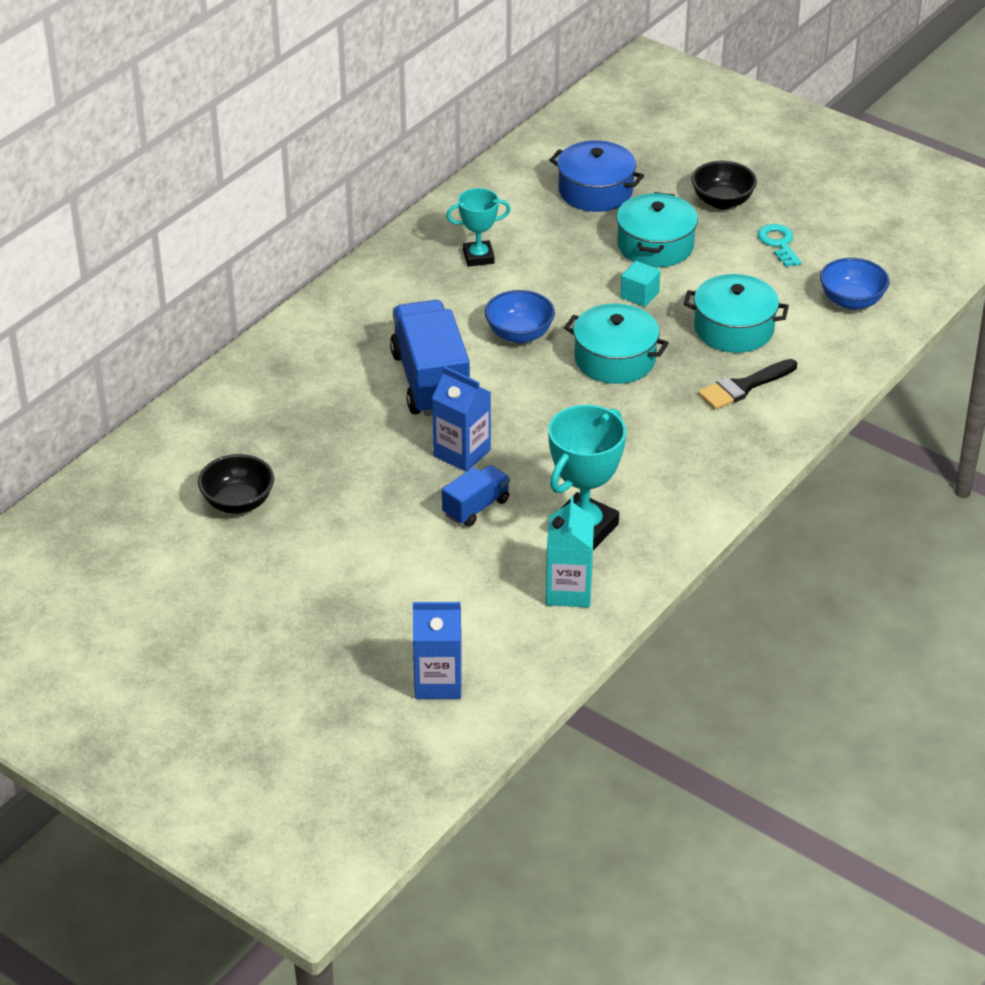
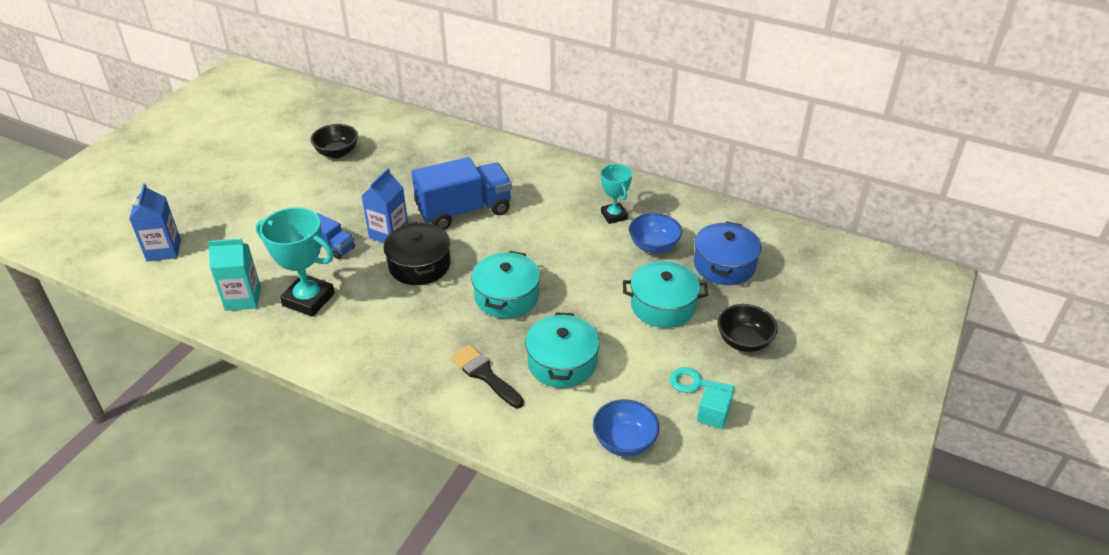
camera: 80 degrees right, 0 degrees up
(519, 334) = (526, 245): blue bowl -> blue bowl (653, 246)
(537, 428) = (419, 265): none -> black pot
(639, 295) = (592, 303): turquoise cube -> turquoise cube (713, 416)
(779, 243) = (695, 384): turquoise key -> turquoise key turned 135 degrees counterclockwise

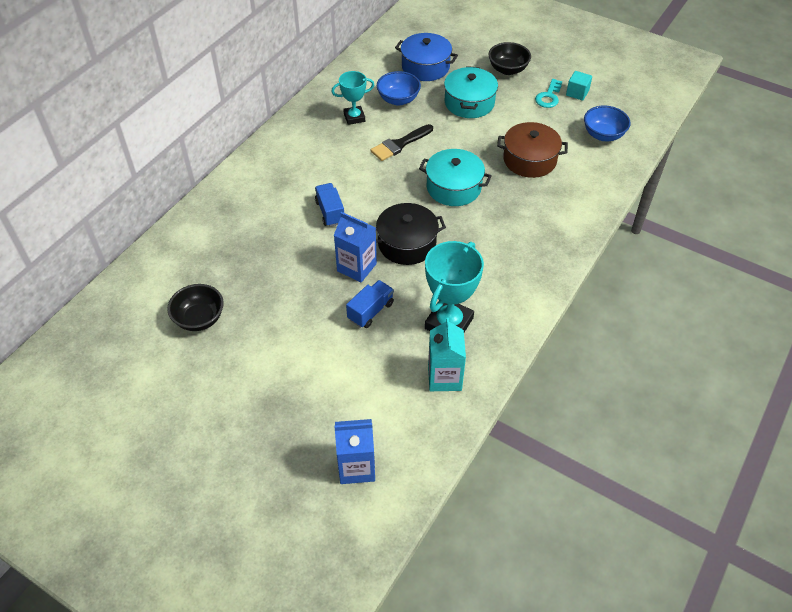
camera: 85 degrees left, 10 degrees up
(464, 211) = (330, 212): blue truck -> blue truck, size x0.51
(484, 375) = (543, 203): black brush -> black brush (399, 144)
(562, 363) = (529, 160): turquoise pot -> brown pot

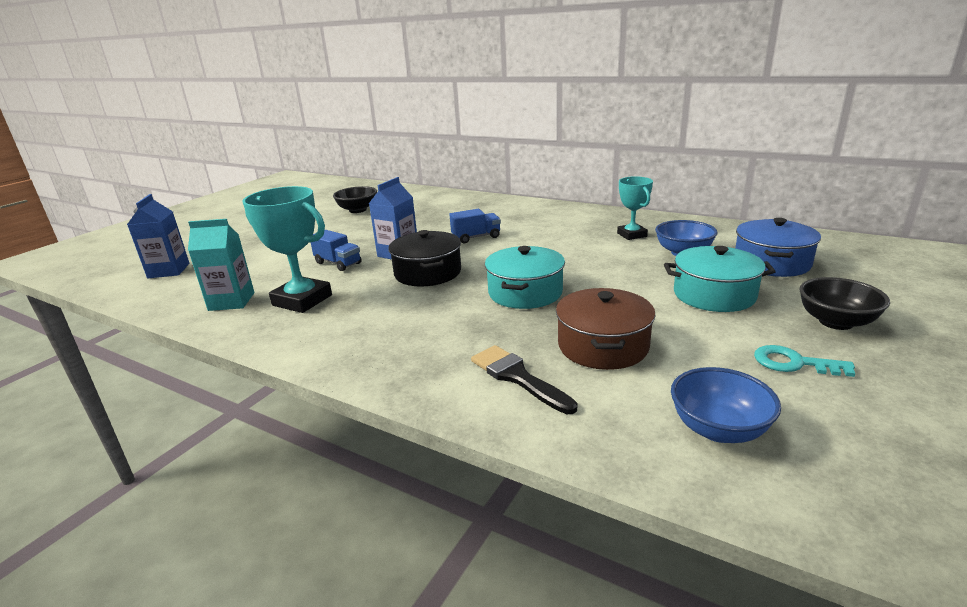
camera: 90 degrees right, 25 degrees down
(399, 144) = (595, 259): black brush -> black brush (517, 377)
(577, 93) = (839, 397): turquoise cube -> none

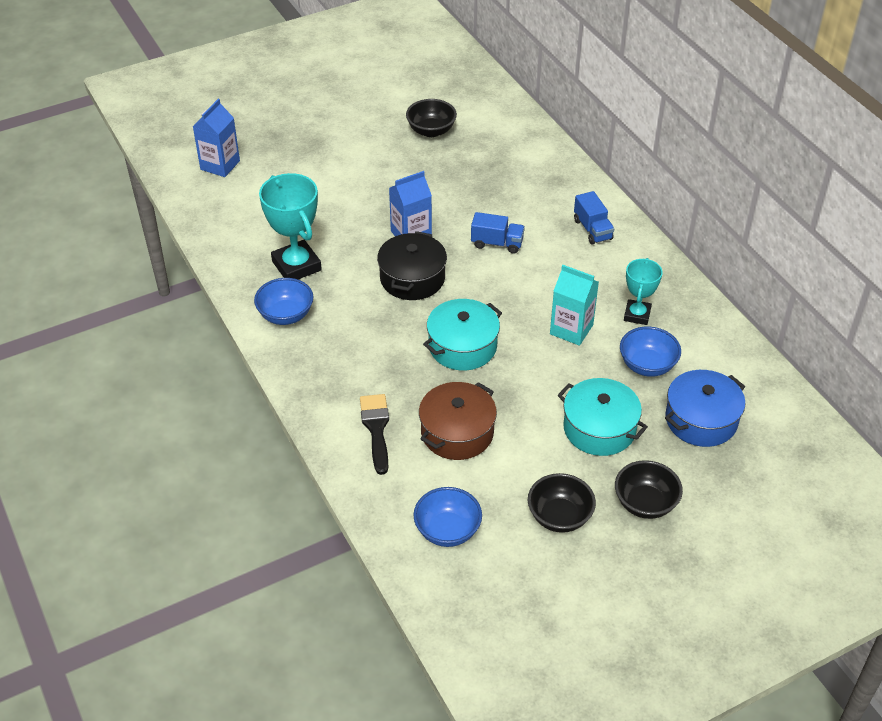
camera: 30 degrees right, 20 degrees up
(231, 301) = (247, 240): turquoise carton -> turquoise carton (571, 329)
(320, 334) = (286, 315): none -> blue bowl
(338, 263) = (353, 224): blue truck -> blue truck (592, 229)
(794, 363) = (559, 517): turquoise key -> black bowl

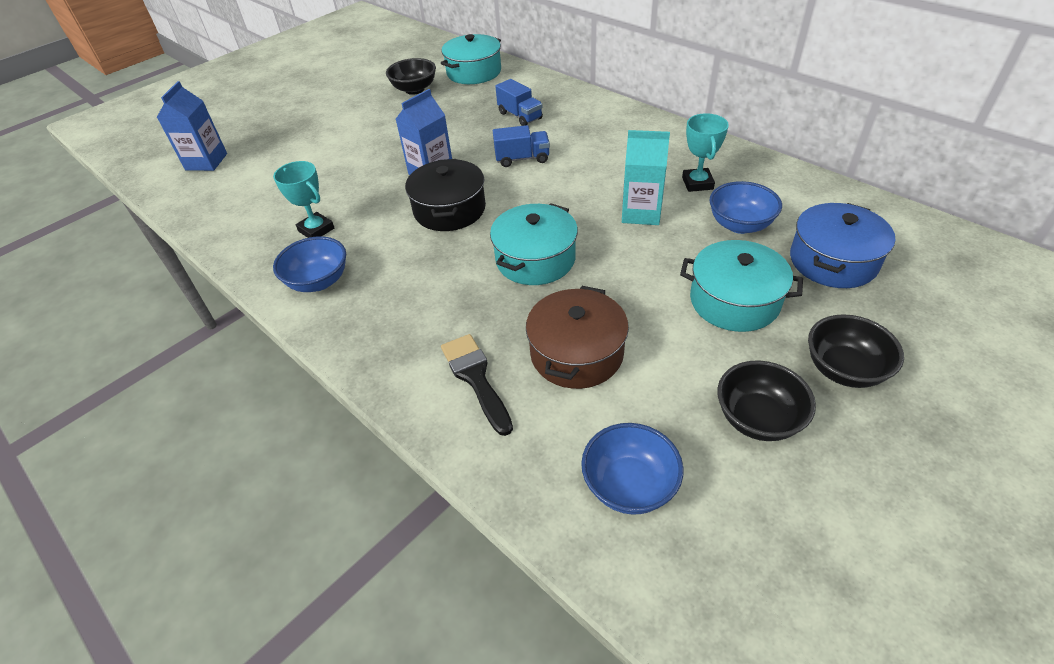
camera: 15 degrees left, 0 degrees up
(296, 266) = (316, 230): turquoise trophy -> turquoise trophy, size x0.61
(497, 124) = (474, 72): none -> turquoise pot
(592, 229) = (608, 126): blue truck -> blue truck (520, 116)

